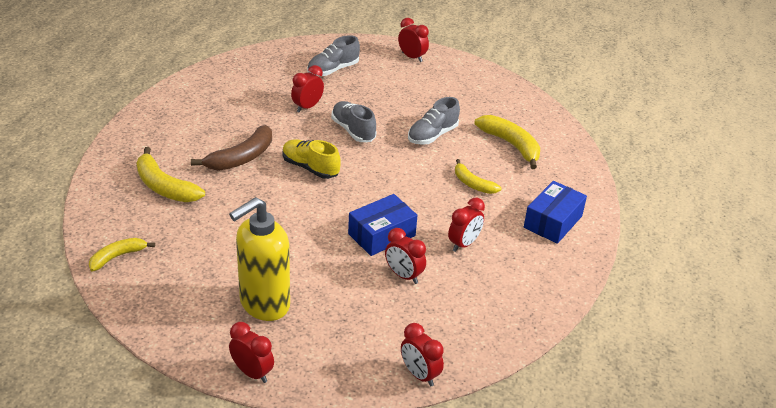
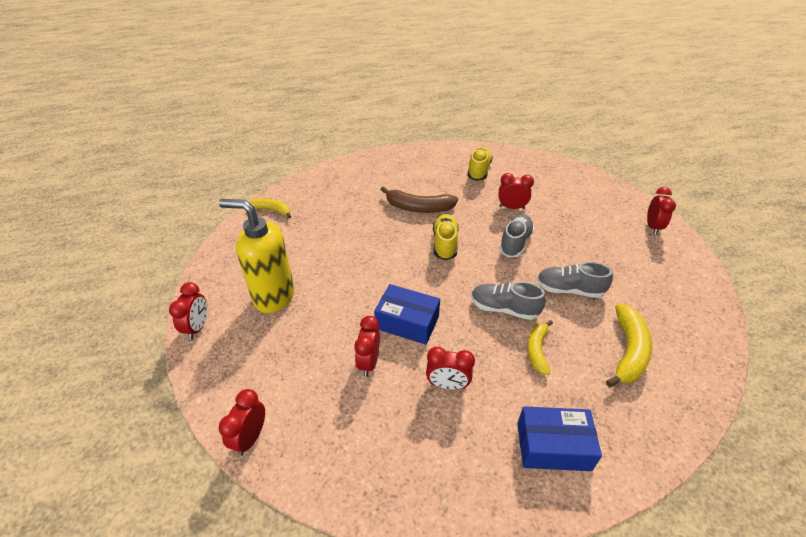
camera: 60 degrees right, 5 degrees up
(164, 187) = (355, 193): yellow banana -> none
(231, 95) = (478, 171): none -> yellow shoe
(333, 70) = (572, 197): grey shoe -> grey shoe (504, 308)

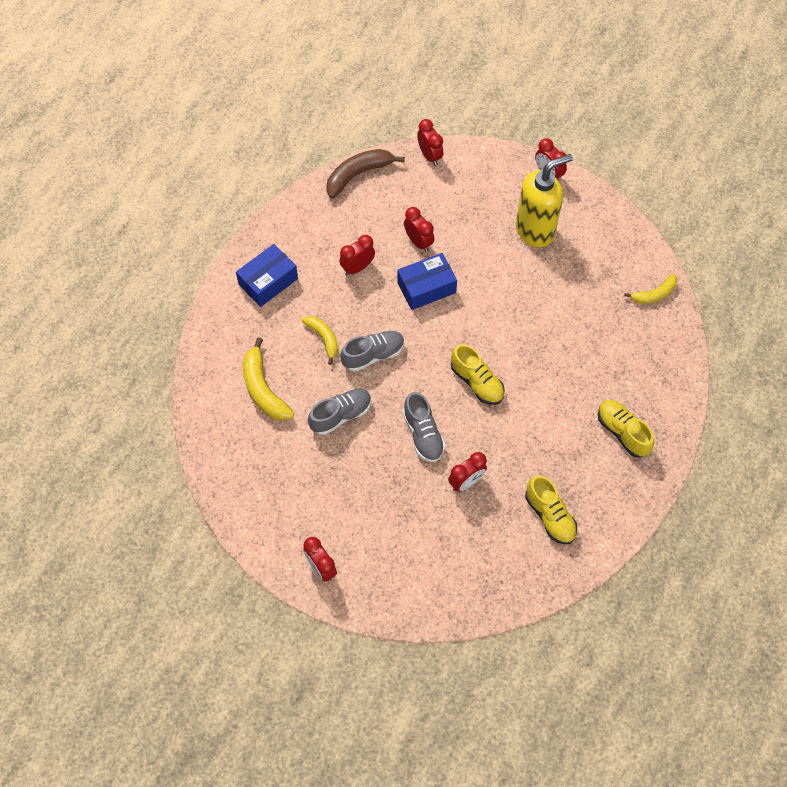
camera: 135 degrees right, 20 degrees up
(392, 174) = (622, 432): none -> yellow shoe
(418, 208) = (544, 406): brown banana -> brown banana (358, 175)

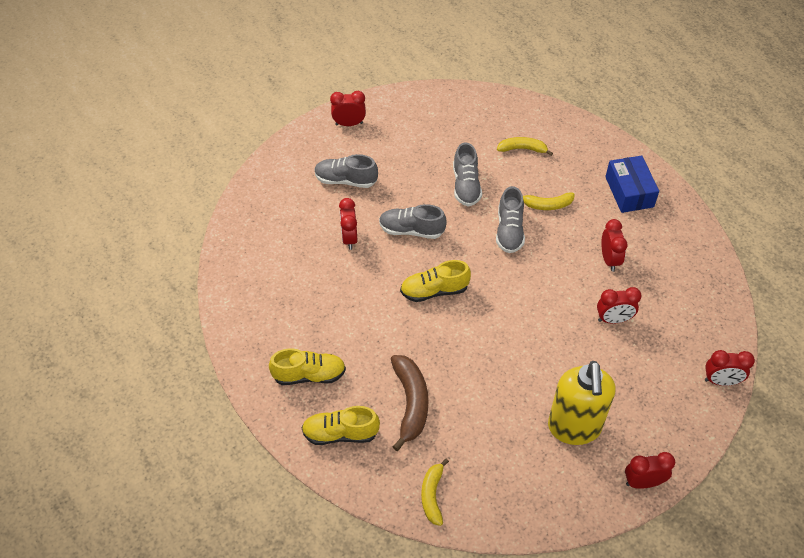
camera: 120 degrees right, 10 degrees down
(263, 389) = (522, 149): yellow banana -> yellow banana, size x0.63
(358, 175) = (723, 308): brown banana -> brown banana (410, 403)
(399, 526) = (346, 180): none -> grey shoe
(426, 288) = (557, 301): blue box -> none
(550, 516) = (278, 279): yellow shoe -> yellow shoe (340, 433)

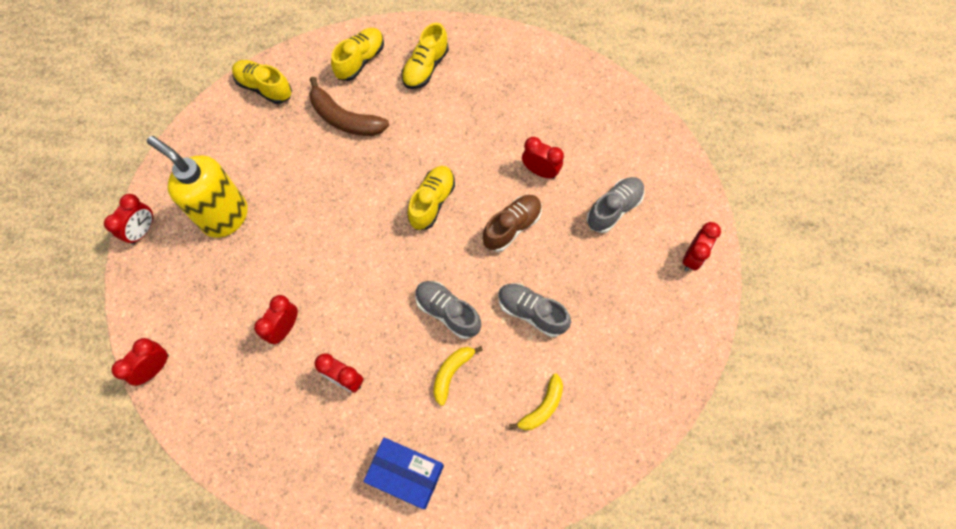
camera: 125 degrees right, 15 degrees up
(411, 230) = (512, 227): grey shoe -> brown shoe
(432, 495) = (264, 88): yellow banana -> yellow shoe

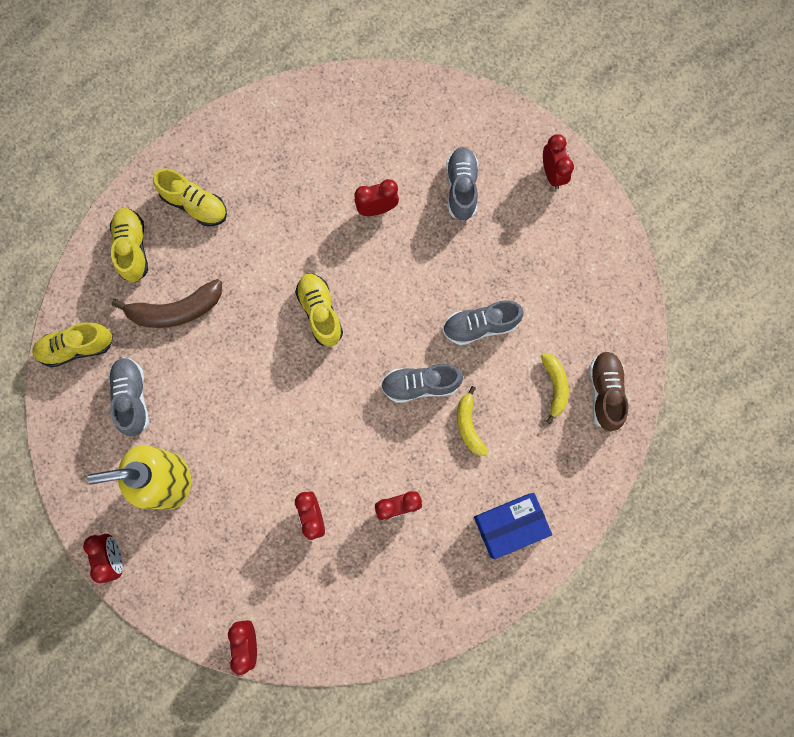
camera: 45 degrees left, 10 degrees up
(261, 146) = (132, 398): none -> grey shoe
(425, 68) = (195, 204): yellow shoe -> yellow shoe turned 45 degrees counterclockwise
(512, 227) = (401, 274): brown shoe -> brown shoe (605, 392)

